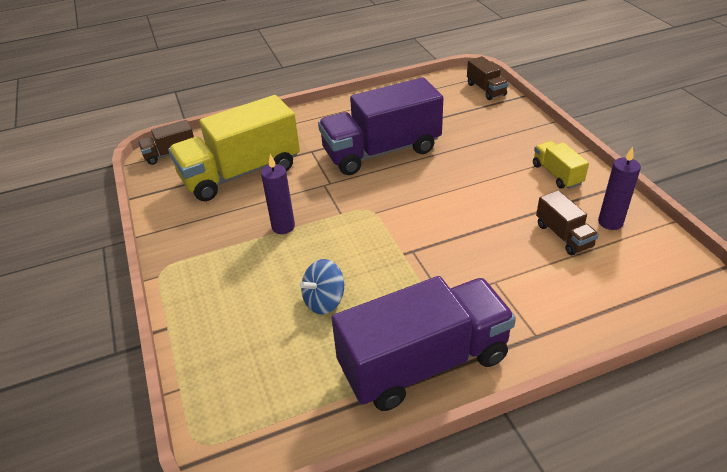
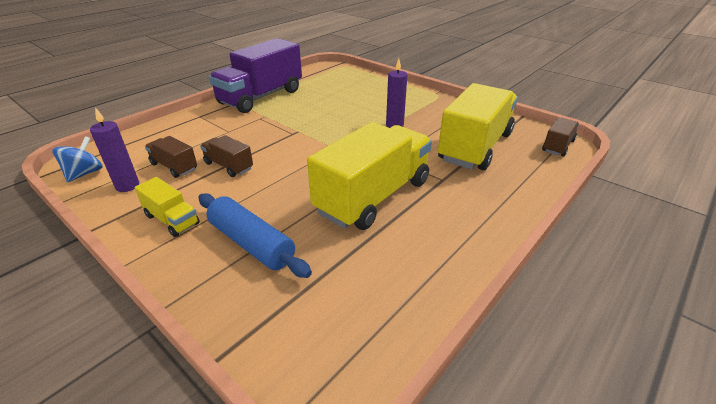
camera: 150 degrees right, 5 degrees down
(324, 301) = (331, 103): blue spinning top -> blue spinning top (85, 173)
(381, 151) = (373, 197): purple truck -> yellow truck
(486, 89) = (288, 355): brown truck -> brown truck (228, 166)
(493, 142) = (251, 243): none -> blue rolling pin

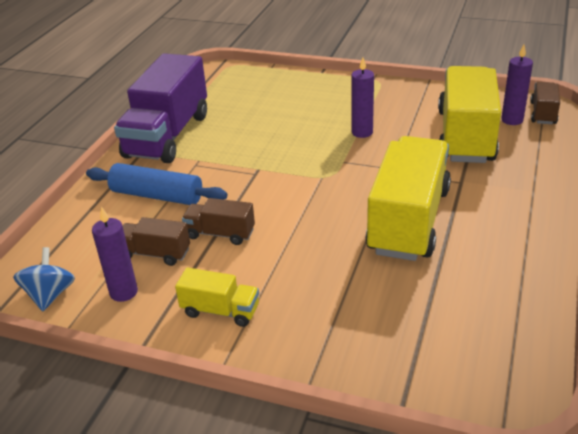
camera: 20 degrees left, 0 degrees up
(251, 243) = (330, 306): blue rolling pin -> blue rolling pin (157, 196)
(525, 145) = (512, 120): none -> purple candle

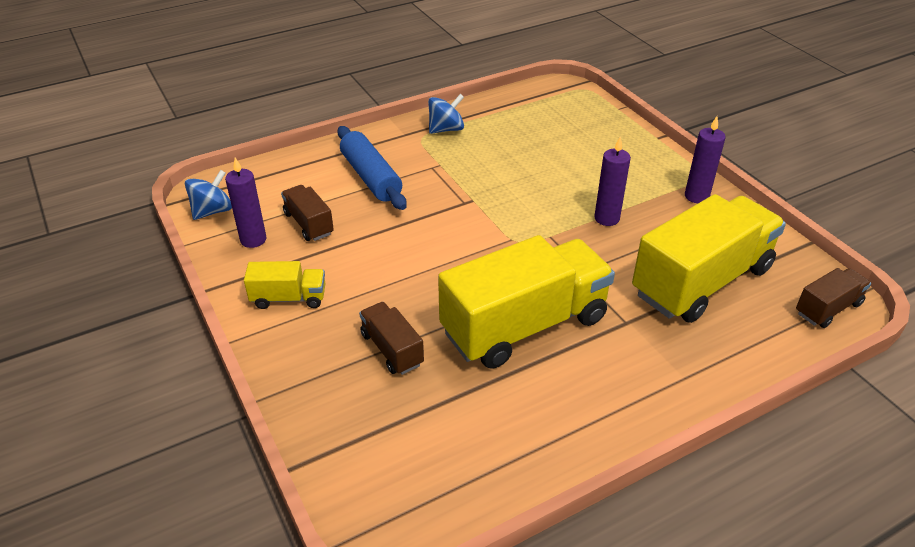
camera: 40 degrees right, 5 degrees up
(167, 136) = (446, 129): purple truck -> blue spinning top
(220, 234) = (370, 237): brown truck -> brown truck (392, 349)
(220, 311) = (289, 298): yellow truck -> yellow truck turned 60 degrees counterclockwise
(512, 120) = (779, 295): purple candle -> purple candle (696, 196)

